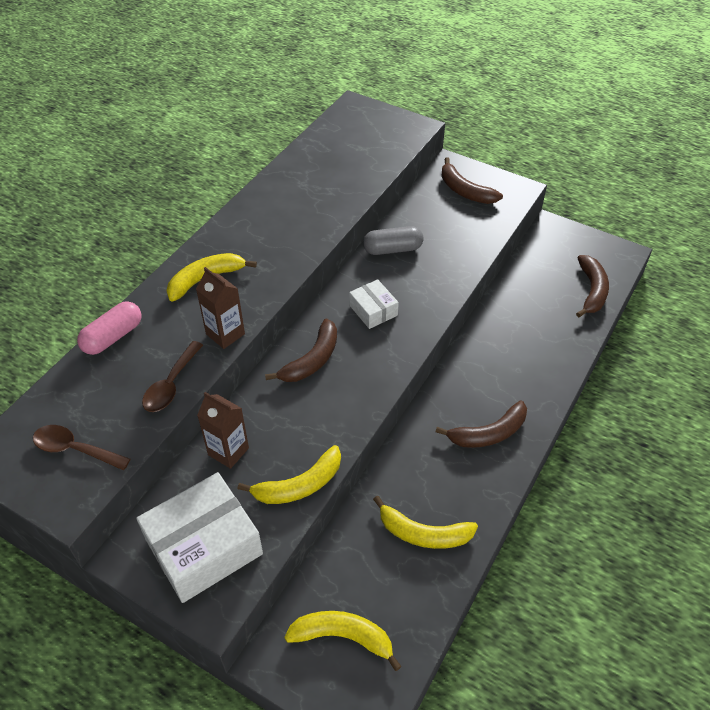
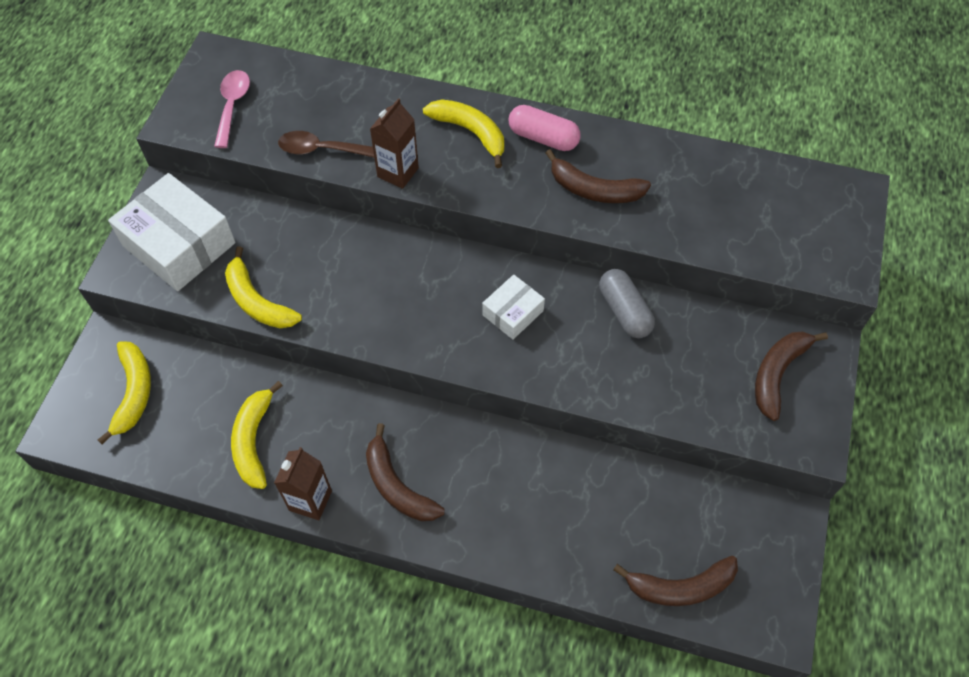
camera: 75 degrees right, 10 degrees up
(75, 449) = (232, 106): brown spoon -> pink spoon
(113, 337) = (369, 86): pink capsule -> pink capsule (543, 138)
(228, 451) = (285, 232): brown carton -> brown carton (310, 500)
(312, 360) = (420, 271): brown banana -> brown banana (594, 190)

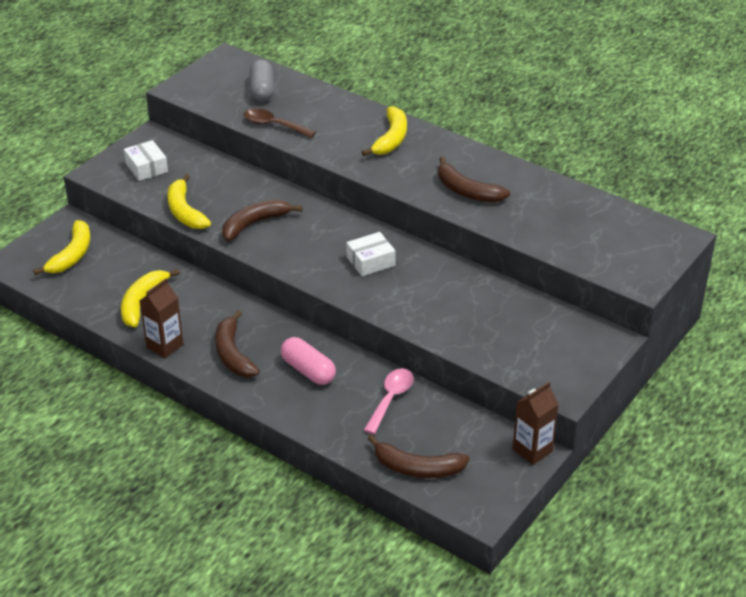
camera: 20 degrees right, 20 degrees down
(179, 244) = (146, 167): white box -> white box, size x0.52
(232, 106) = (223, 88): pink spoon -> pink spoon (390, 399)
(398, 172) = (323, 150): brown carton -> brown carton (532, 450)
(470, 132) = (391, 139): yellow banana -> yellow banana turned 45 degrees clockwise
(543, 138) = (445, 153): pink capsule -> pink capsule (308, 370)
(624, 311) = (458, 280): grey capsule -> grey capsule (262, 90)
(777, 374) = (560, 345): brown banana -> brown banana (255, 224)

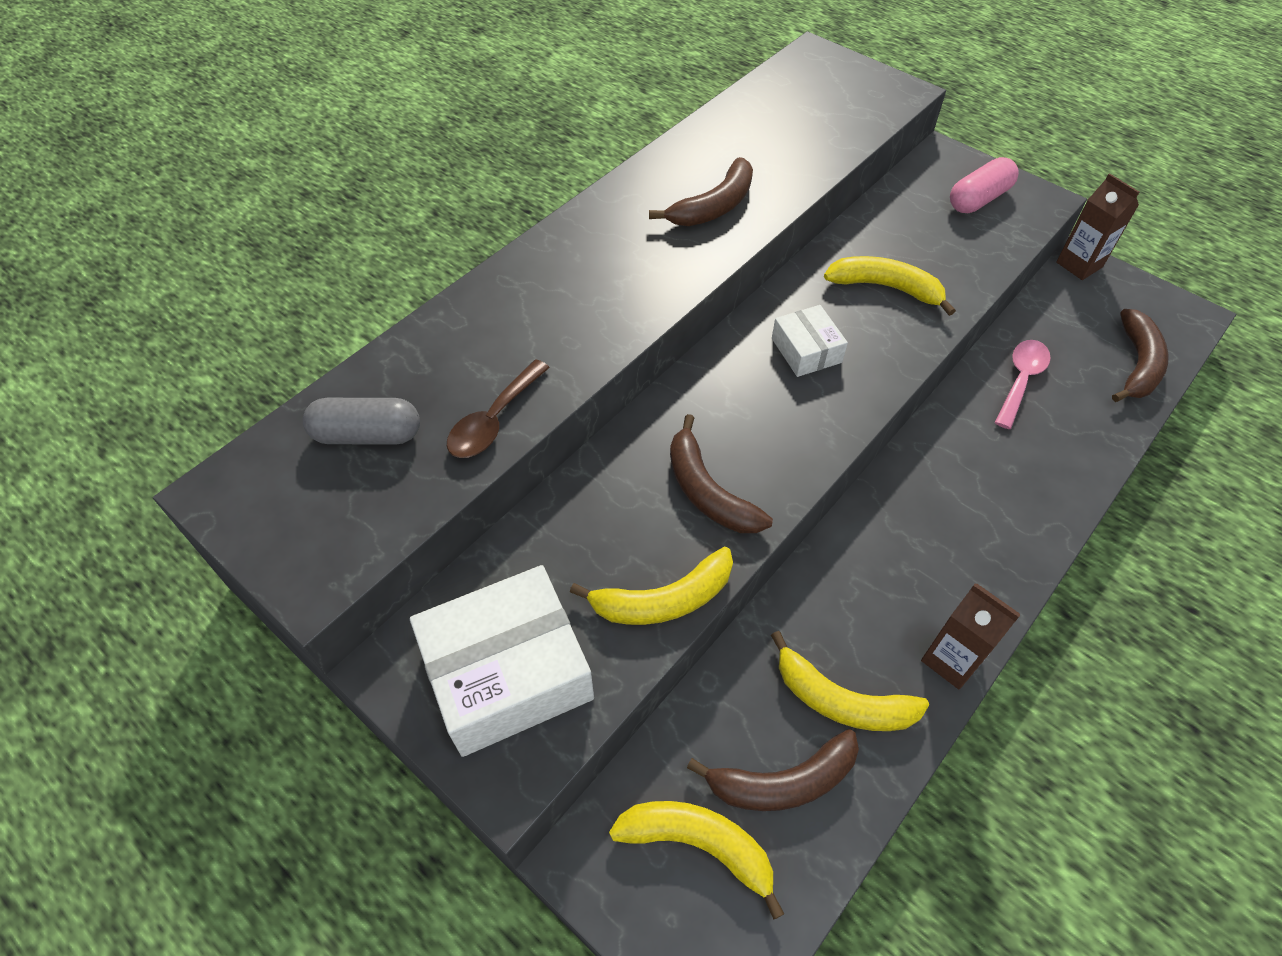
camera: 85 degrees left, 15 degrees up
(146, 167) = (507, 672): white box -> white box, size x1.91
(233, 354) = (958, 559): brown banana -> brown banana (782, 781)
(308, 370) = (980, 465): pink capsule -> pink capsule (978, 199)
(390, 399) = (1020, 380): pink spoon -> pink spoon turned 90 degrees clockwise
(391, 139) = (567, 272): yellow banana -> yellow banana (886, 288)

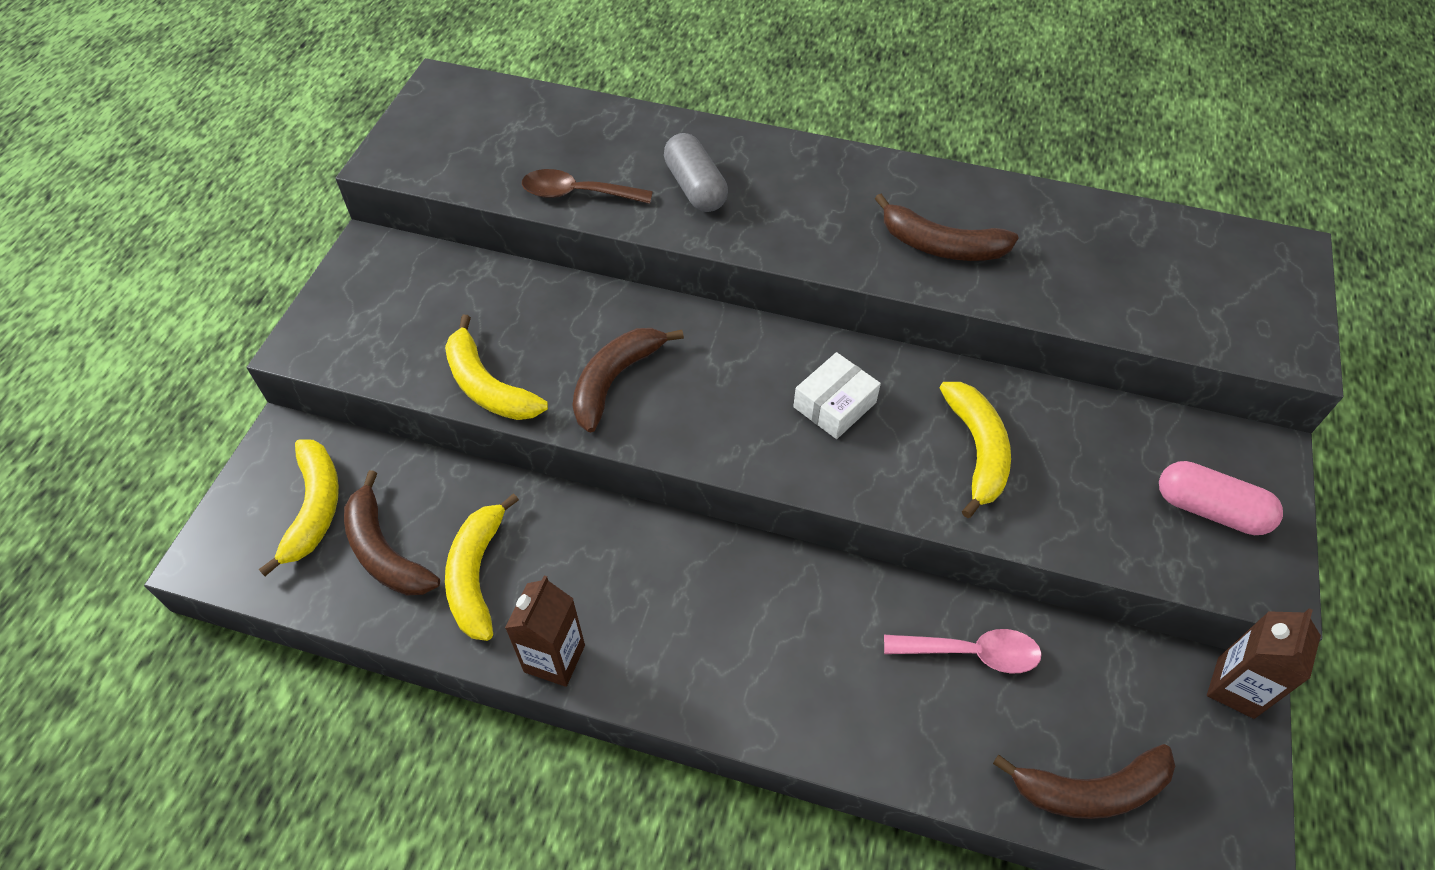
camera: 65 degrees right, 0 degrees up
(367, 435) = (527, 132): grey capsule -> grey capsule (695, 187)
(507, 672) = (386, 313): white box -> none

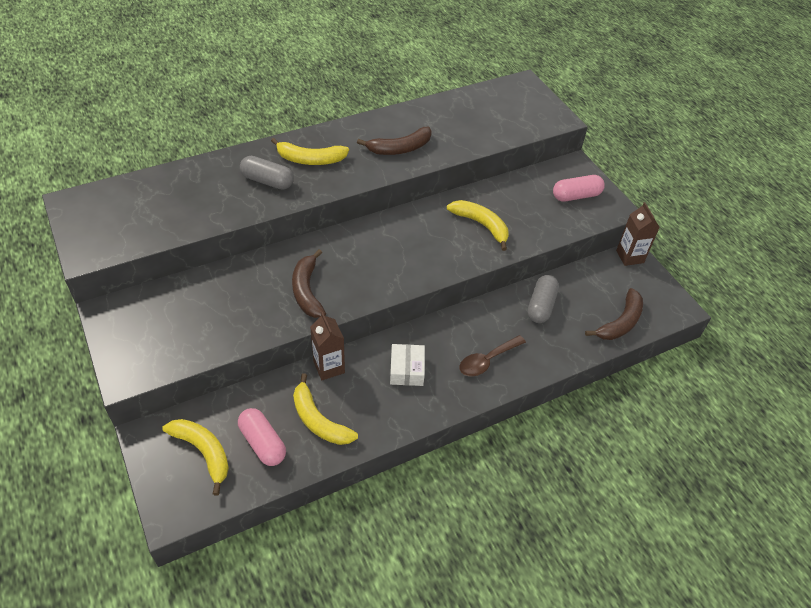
camera: 45 degrees left, 5 degrees down
(385, 551) = (263, 443): brown banana -> pink capsule
(488, 386) = (249, 331): yellow banana -> yellow banana (310, 159)
(554, 658) = (390, 425): brown carton -> brown carton (329, 367)
(577, 194) = (212, 214): brown spoon -> brown spoon (487, 360)
(834, 405) = (411, 242): white box -> white box (407, 370)
(972, 653) = (541, 306): pink spoon -> grey capsule

